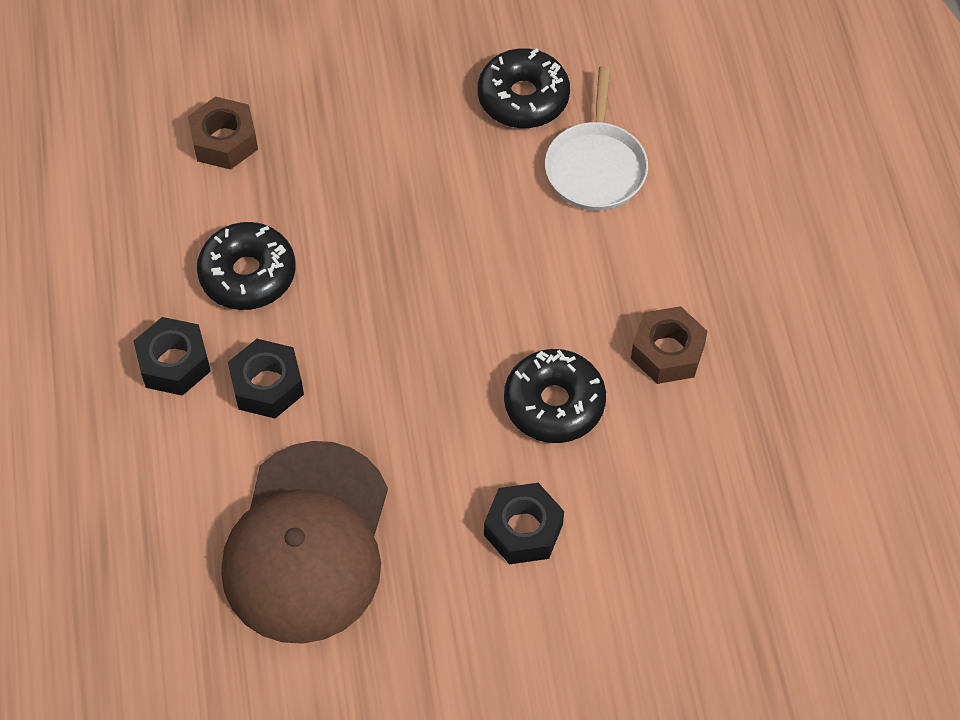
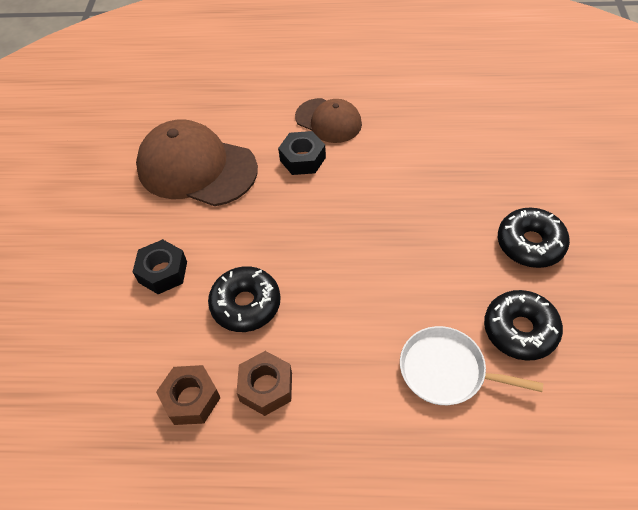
camera: 105 degrees right, 5 degrees down
(174, 363) = (328, 121): black nut -> brown cap
(224, 141) = (488, 152): brown nut -> brown nut (191, 399)
(248, 274) = (383, 156): black donut -> black donut (530, 244)

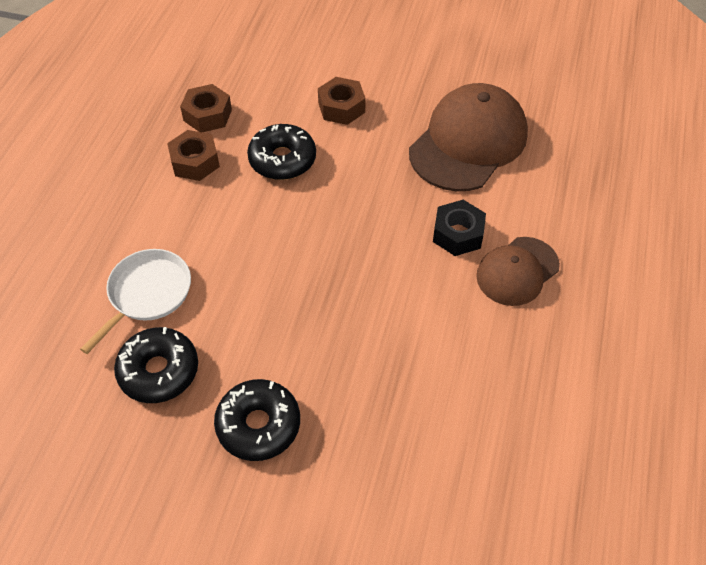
camera: 100 degrees right, 0 degrees up
(163, 272) = (341, 107): black nut -> brown nut

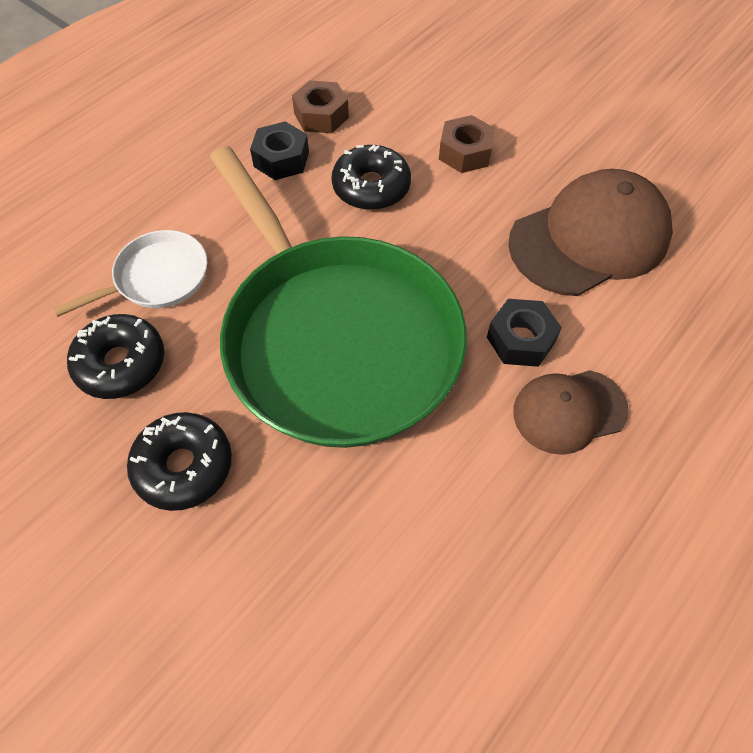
camera: 25 degrees right, 5 degrees up
(195, 162) = (281, 159): brown nut -> black nut
(322, 285) = (337, 339): none -> green pan

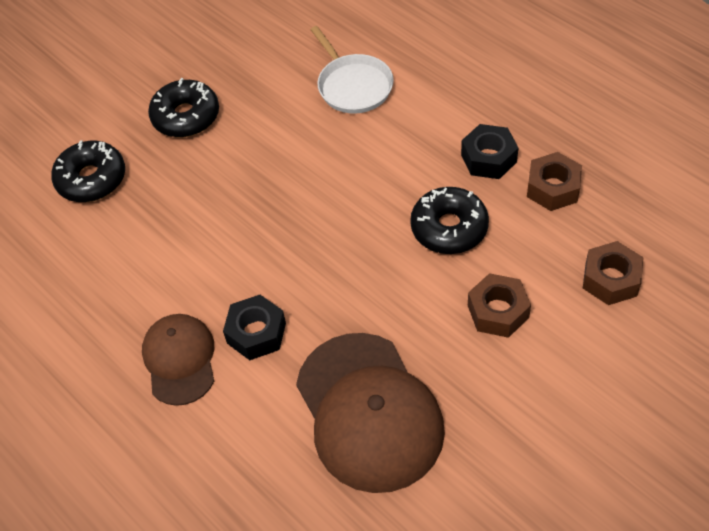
camera: 100 degrees right, 5 degrees down
(121, 363) = (275, 74): black donut -> black donut (91, 179)
(337, 339) = (277, 201): green pan -> none
(422, 84) = (611, 279): none -> brown nut

